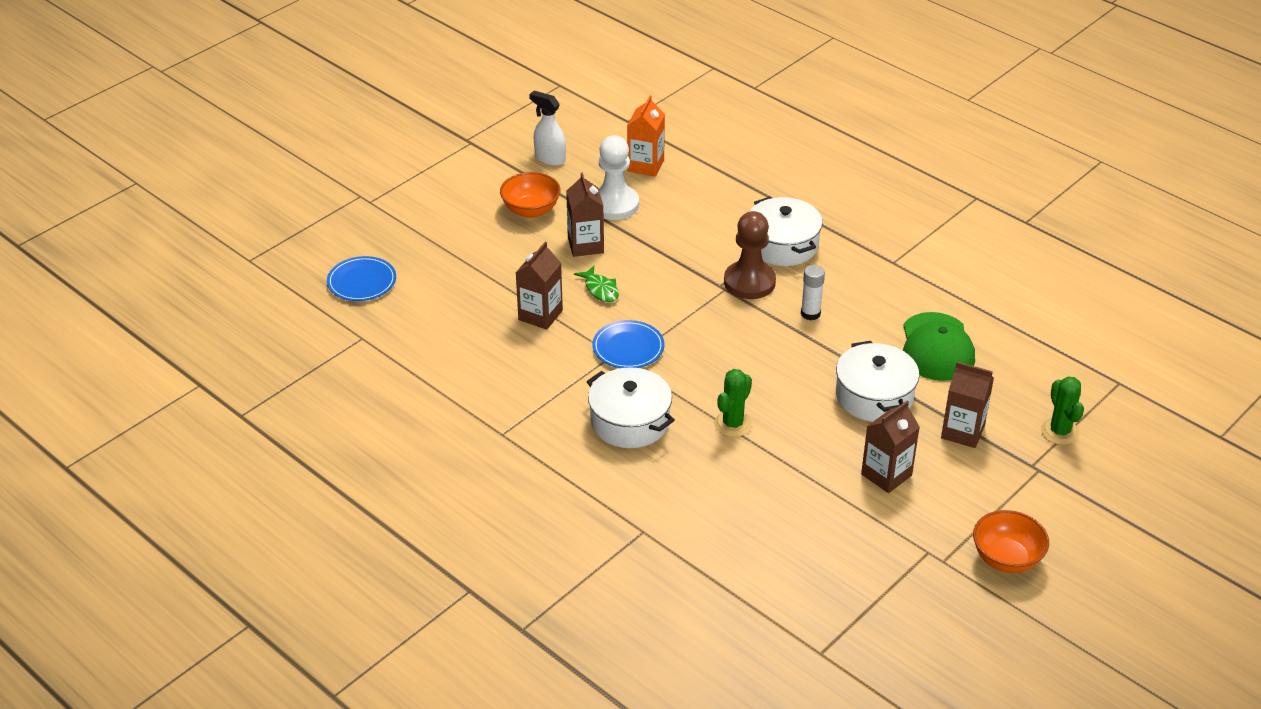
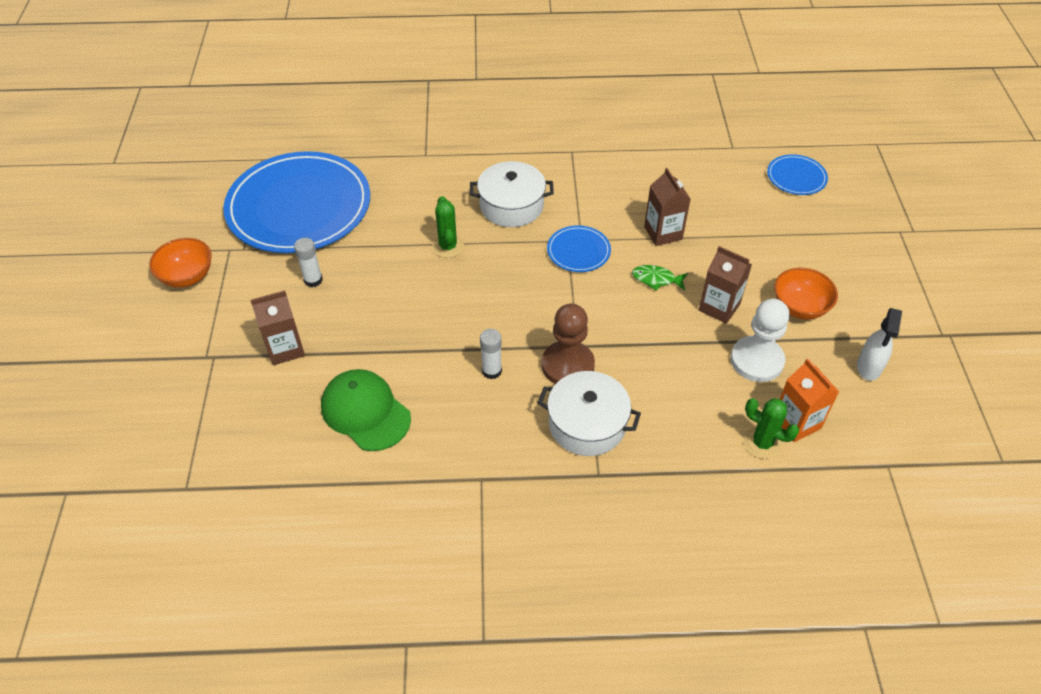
camera: 135 degrees right, 10 degrees up
(549, 158) = (869, 367): white spray bottle -> white spray bottle turned 120 degrees clockwise
(832, 561) = (299, 206): none -> blue plate
(874, 396) = (374, 333): white pot -> none
(886, 475) = (313, 280): brown carton -> white glue stick
(1059, 431) = (209, 401): green cactus -> green cactus (762, 443)

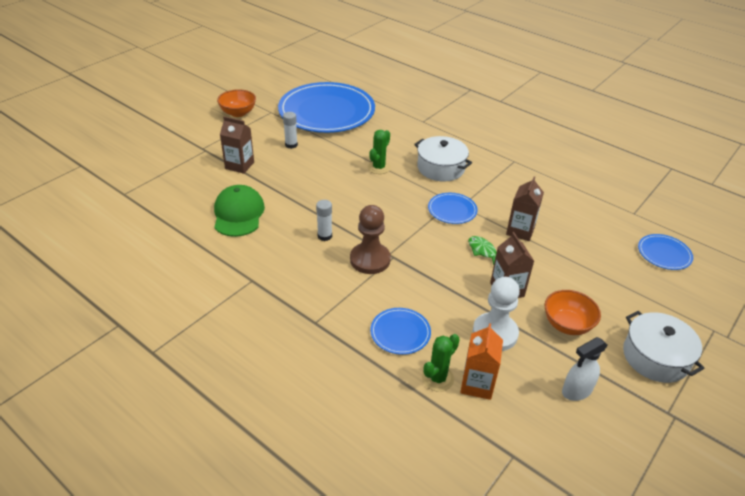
camera: 40 degrees right, 10 degrees down
(587, 424) = (342, 294): white pot -> white pot (655, 357)
(683, 423) = (400, 332): none -> blue plate
(762, 443) = (437, 378): green cactus -> green cactus turned 60 degrees clockwise

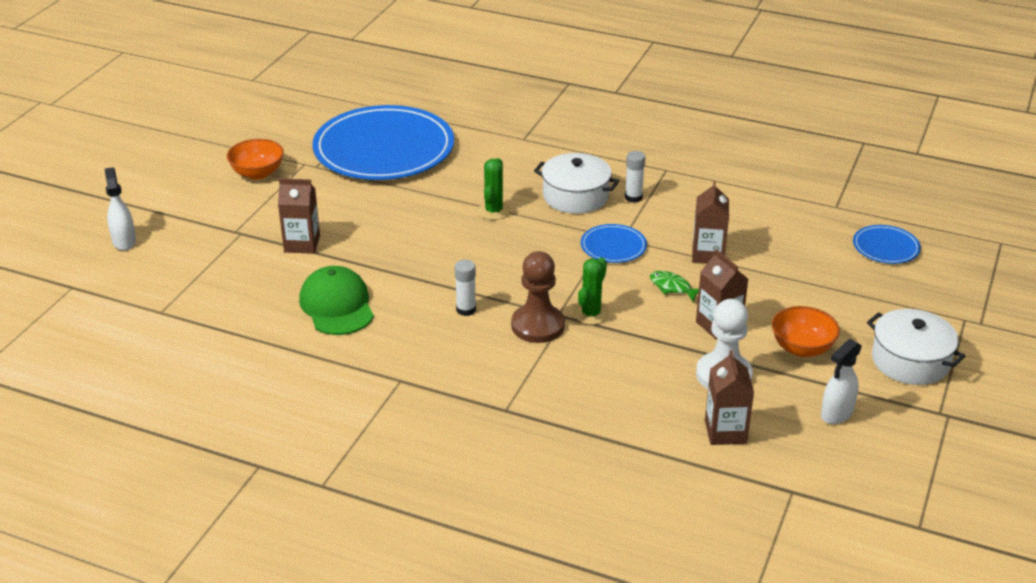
camera: 15 degrees left, 5 degrees down
(131, 141) = (124, 241): none -> white spray bottle
(291, 145) = (358, 203): white glue stick -> white glue stick (633, 197)
(400, 332) = (613, 398): blue plate -> none
(437, 378) = (678, 436): green cactus -> green cactus (591, 314)
(477, 384) = (725, 432): orange carton -> brown carton

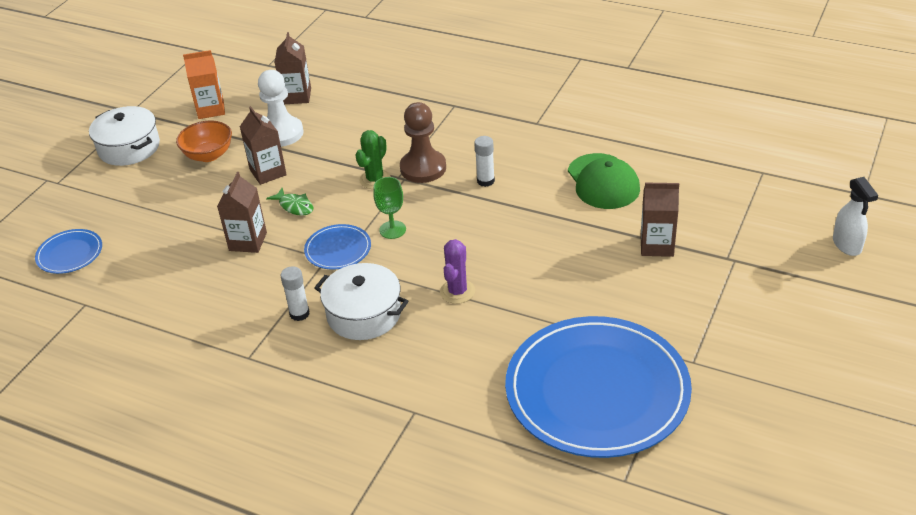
camera: 175 degrees left, 5 degrees up
(257, 173) = (745, 344): orange bowl -> none
(493, 211) = (457, 291): green cactus -> purple cactus
(562, 263) = (392, 230): none -> green goblet
(836, 414) = (211, 109): white spray bottle -> orange carton

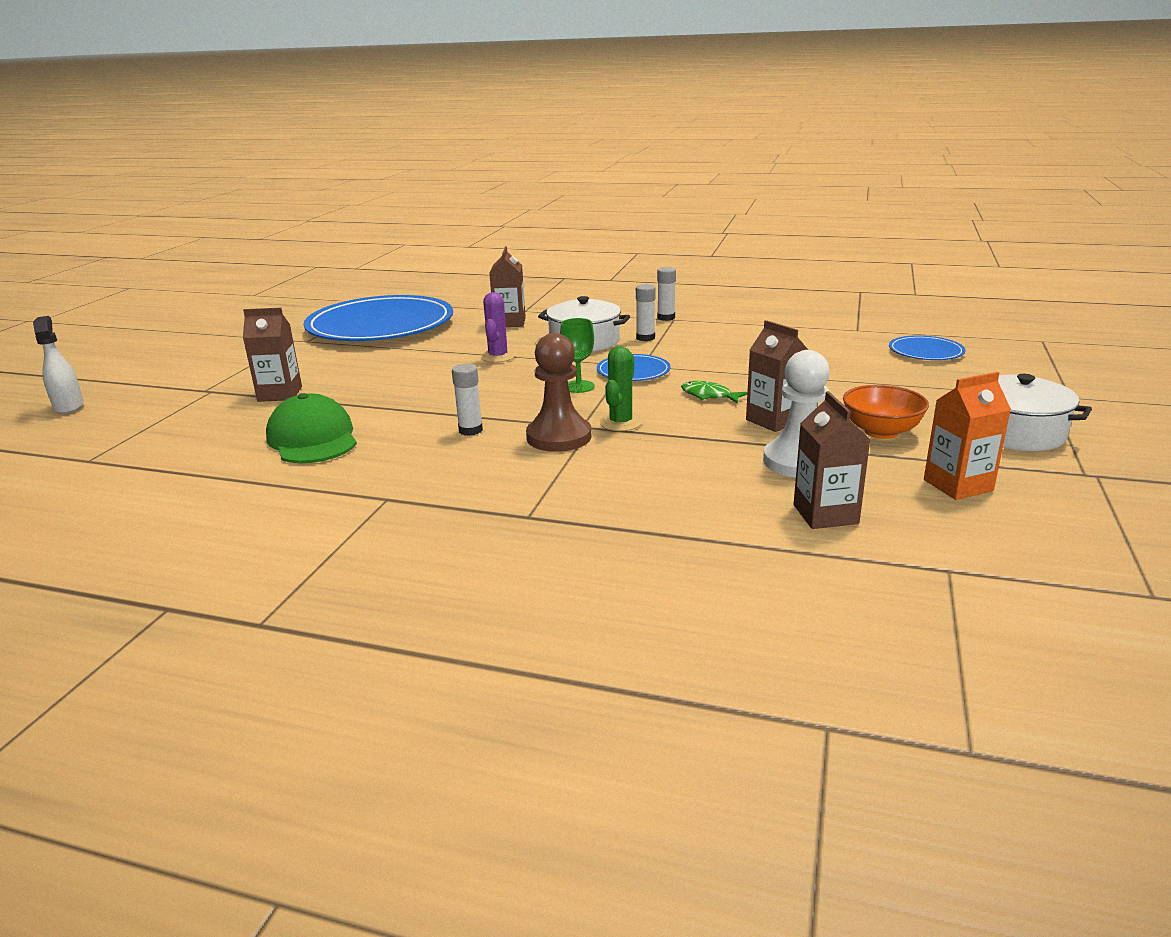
camera: 170 degrees right, 15 degrees down
(248, 241) = (738, 370): brown carton -> brown carton (510, 322)
(254, 362) = (666, 318): none -> white glue stick

